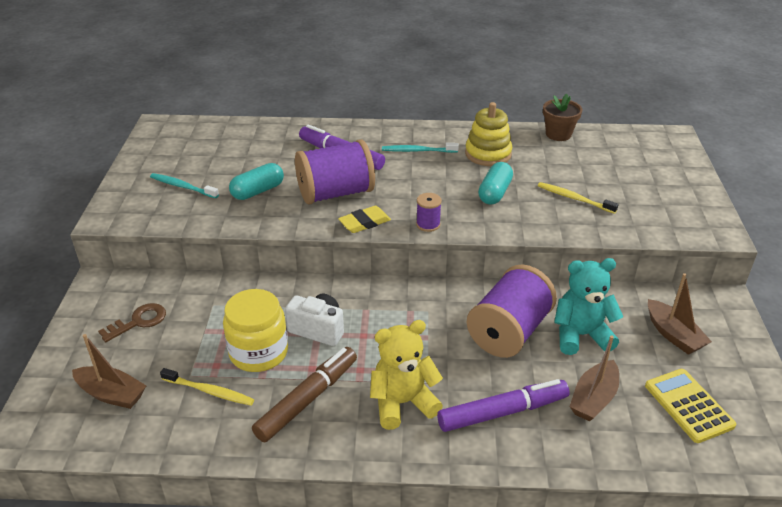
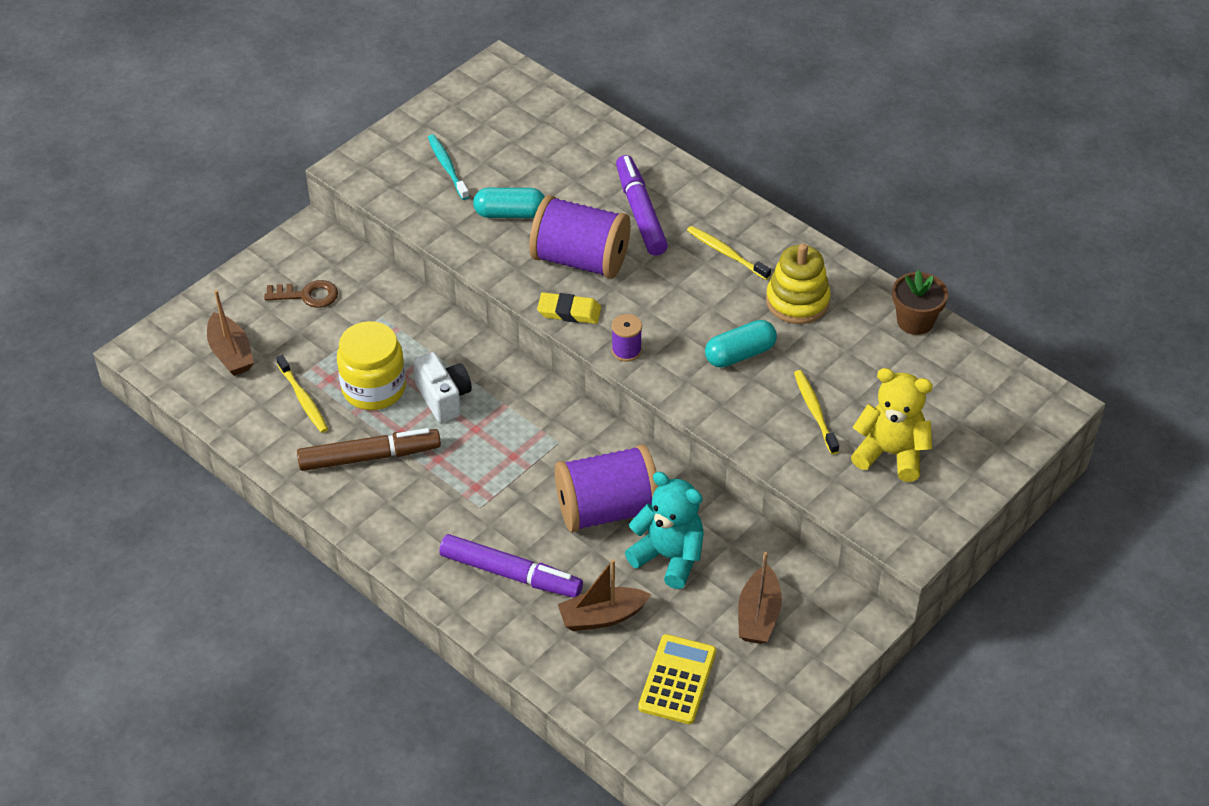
camera: 40 degrees right, 10 degrees up
(402, 403) = (440, 511): yellow teddy bear -> yellow teddy bear (891, 454)
(417, 151) = (726, 253): turquoise toothbrush -> yellow toothbrush

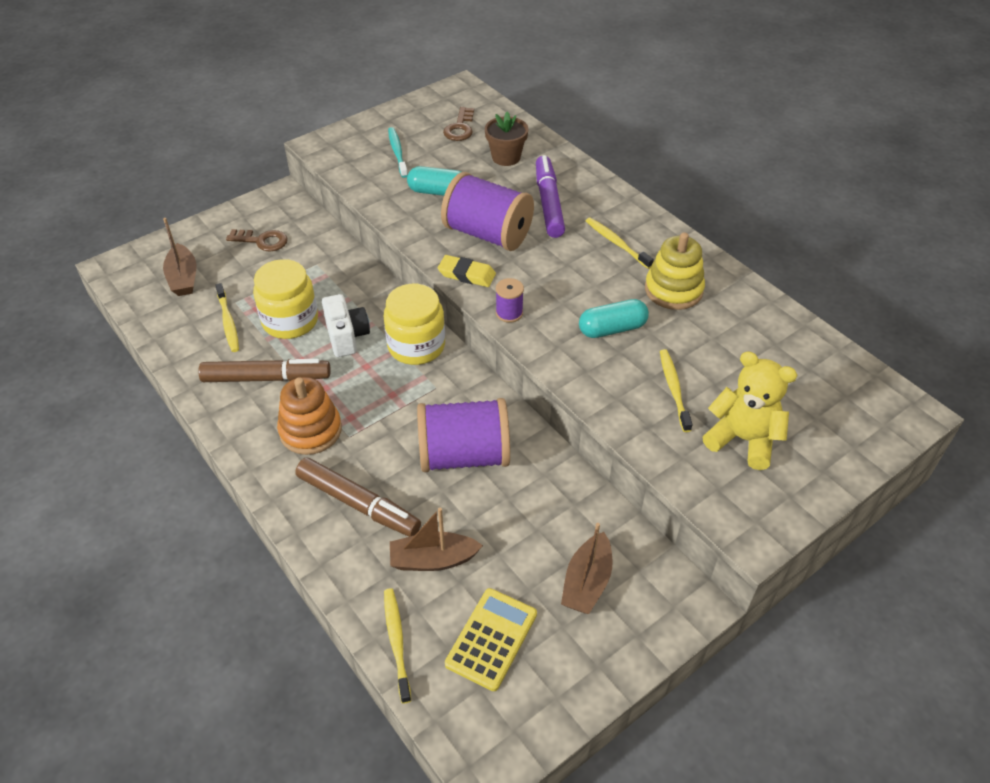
camera: 10 degrees right, 0 degrees up
(437, 506) = (310, 430): none -> orange stacking toy
(510, 574) = (358, 504): purple marker -> brown marker
(513, 125) = (460, 128): none -> brown key
(524, 398) = (416, 346): none -> yellow jar
(587, 696) = (396, 642): none -> yellow toothbrush
(669, 557) = (511, 509): turquoise teddy bear -> none
(915, 321) = (781, 320): brown flower pot -> brown flower pot (506, 157)

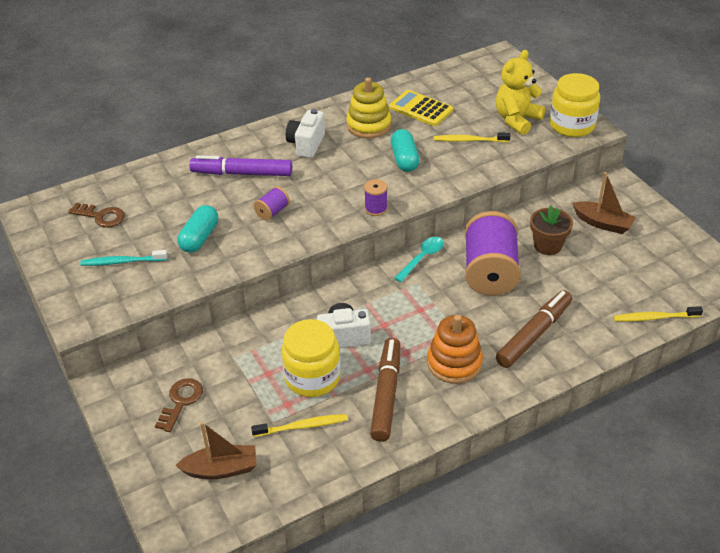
camera: 80 degrees left, 5 degrees down
(416, 346) = (365, 292): yellow jar -> yellow jar (571, 125)
(433, 559) = (586, 295): brown boat -> none
(466, 274) = (322, 228): yellow eraser -> none
(479, 389) = (422, 258): none -> turquoise spoon
(488, 234) = (272, 212): purple spool -> purple spool, size x0.44
(491, 639) = (648, 271): yellow calculator -> yellow calculator (421, 109)
(506, 157) = (164, 191): brown flower pot -> brown flower pot (547, 245)
(616, 243) = (306, 144): yellow toothbrush -> white camera

